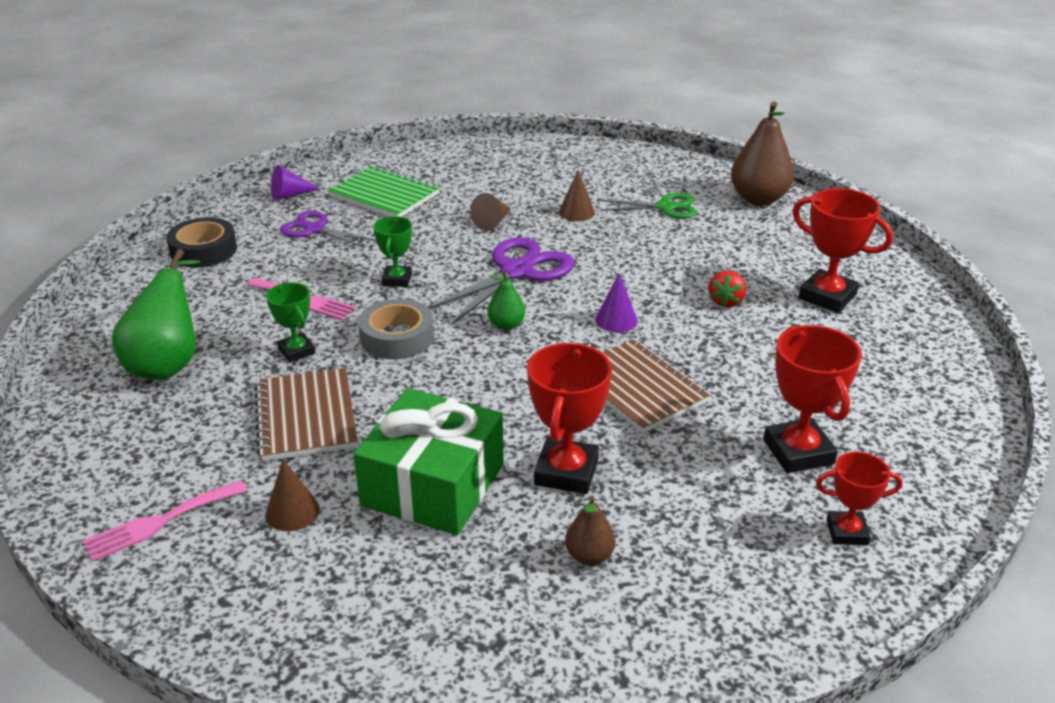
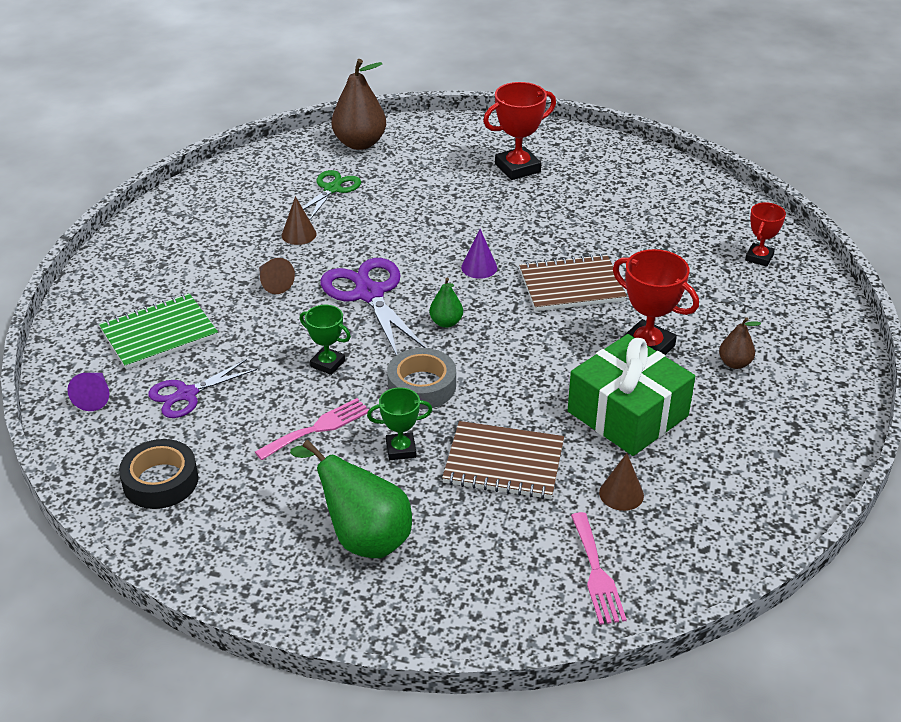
camera: 65 degrees left, 5 degrees up
(726, 301) = (492, 211): red strawberry -> none
(798, 452) = (678, 246): red trophy -> none

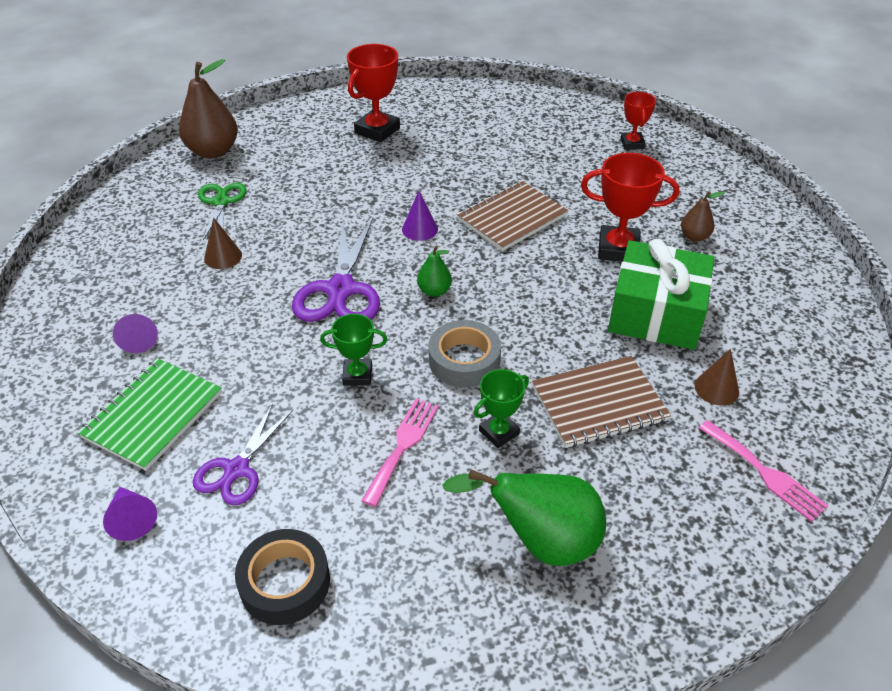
camera: 30 degrees left, 5 degrees up
(190, 275) = (139, 338): none -> purple cone
(273, 283) = (236, 314): brown cone -> none
(369, 294) = (340, 290): purple scissors -> purple scissors turned 120 degrees counterclockwise

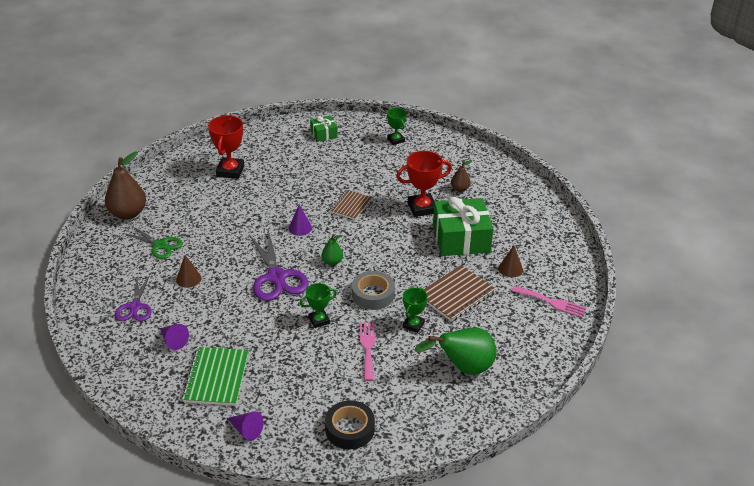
camera: 25 degrees left, 5 degrees down
(221, 202) = (160, 245): green scissors -> green scissors turned 150 degrees clockwise
(236, 469) = (286, 388): purple scissors -> purple scissors (135, 307)
(512, 218) = (351, 206): brown notebook -> brown notebook, size x0.65
(533, 113) = (324, 134): none -> green gift
(632, 144) = (395, 140): red trophy -> green trophy

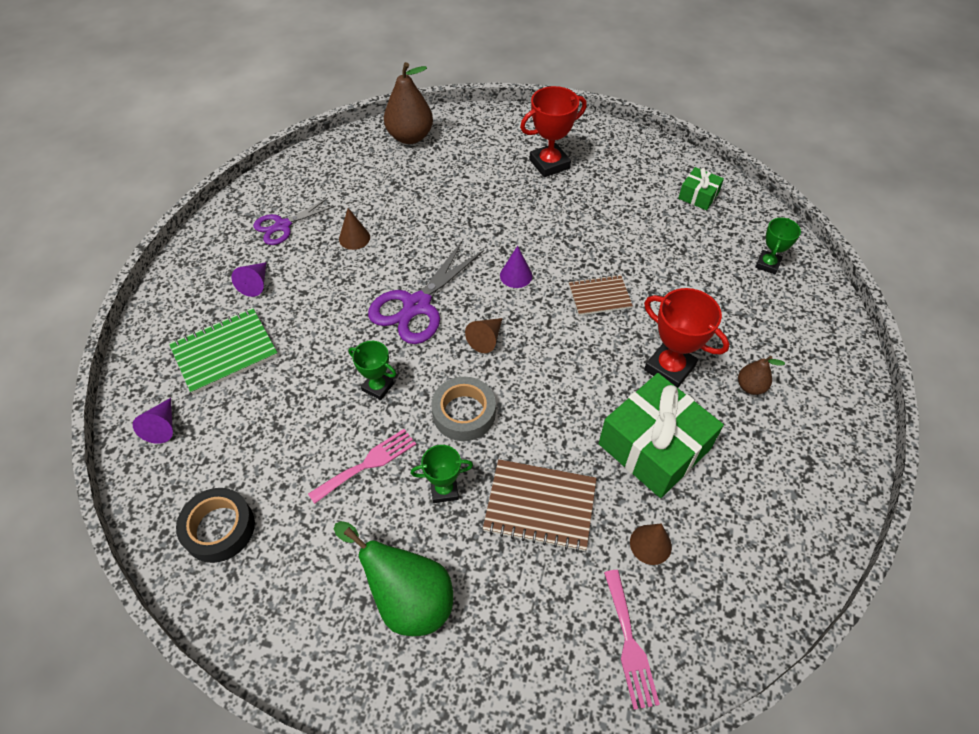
camera: 55 degrees right, 15 degrees up
(160, 245) = (385, 187): green scissors -> none
(332, 261) = (486, 339): green pear -> brown cone

